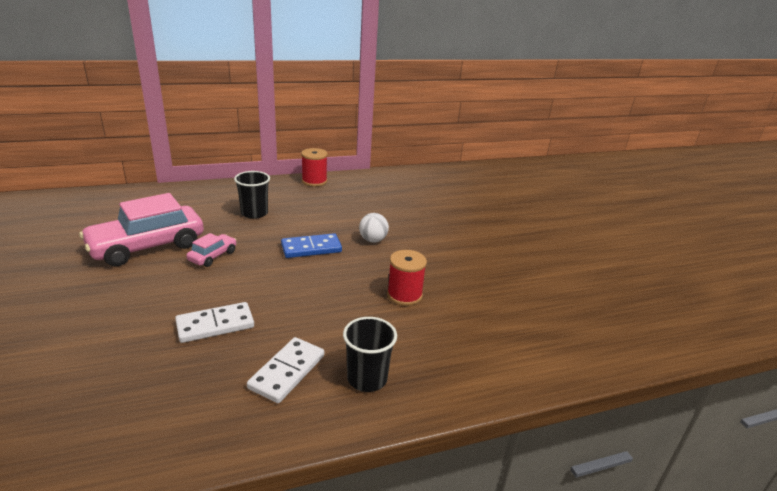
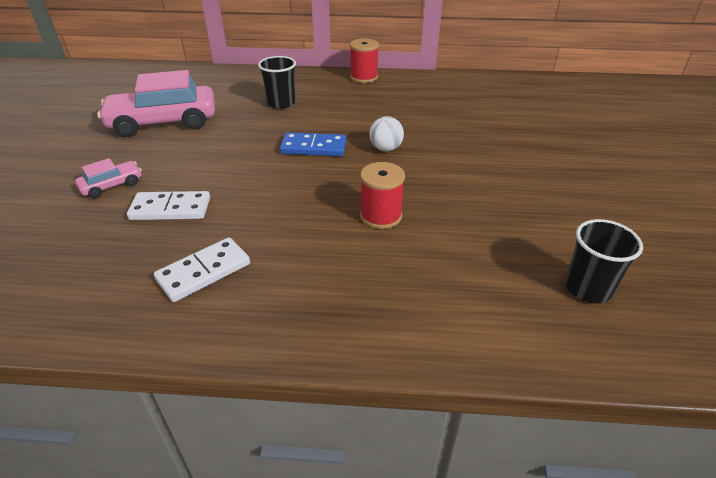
camera: 25 degrees right, 10 degrees up
(213, 256) = (214, 140): pink car -> pink car (112, 185)
(367, 378) = (278, 299): black cup -> black cup (587, 288)

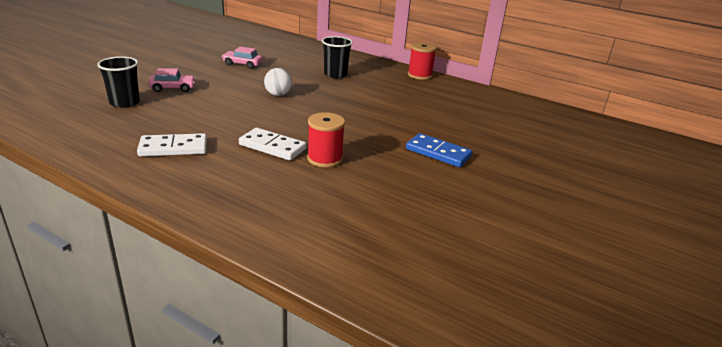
camera: 25 degrees right, 10 degrees down
(163, 122) = (242, 64): pink car -> pink car, size x0.47
(170, 209) = (192, 110): white domino -> white domino (272, 147)
(313, 147) = (326, 106): blue domino -> blue domino (438, 153)
(386, 149) = (380, 122): white ball -> white ball (278, 94)
(587, 288) = (431, 256): black cup -> black cup (124, 102)

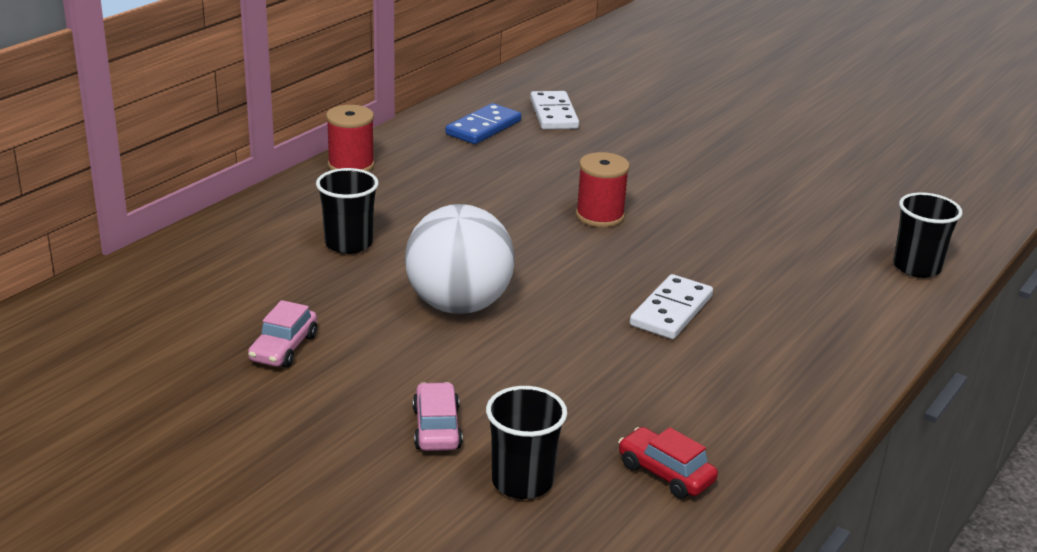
camera: 85 degrees left, 0 degrees up
(112, 133) = (665, 473): none -> red car
(173, 148) = (703, 401): white domino -> white domino (554, 114)
(278, 94) = (458, 305): white ball -> white ball, size x2.02
(325, 158) = (695, 270): red spool -> red spool (600, 216)
(347, 261) = (916, 267): none -> black cup
(438, 153) = (652, 189): blue domino -> blue domino (483, 128)

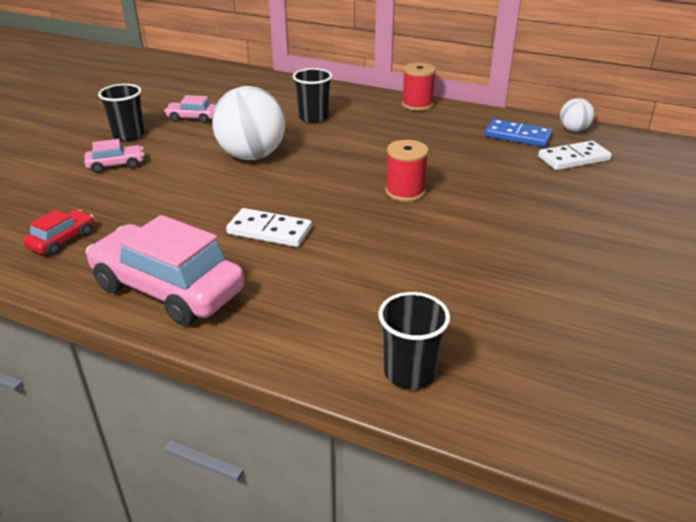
camera: 80 degrees right, 5 degrees up
(482, 96) = (573, 130): none -> white ball
(522, 482) = (61, 194): black cup -> black cup (129, 135)
(788, 387) = (168, 289): none -> pink car

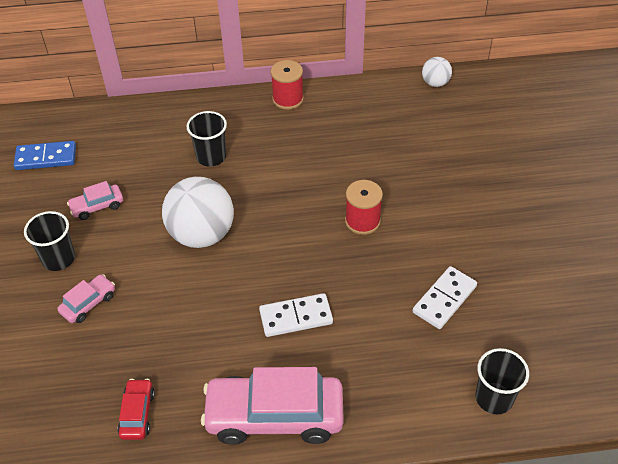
camera: 30 degrees left, 15 degrees up
(517, 136) = (399, 110): blue domino -> blue domino (46, 158)
(574, 159) = (457, 122): white domino -> white domino (444, 299)

